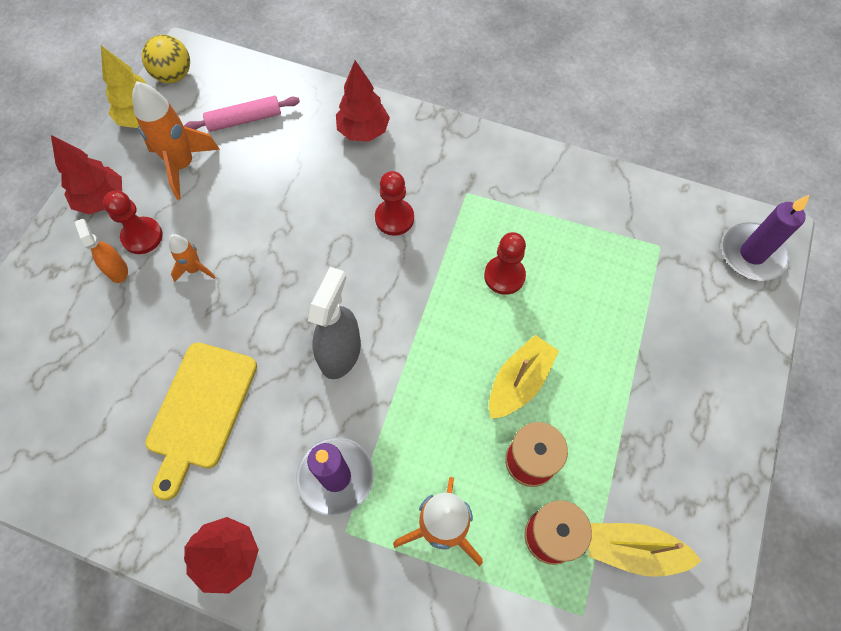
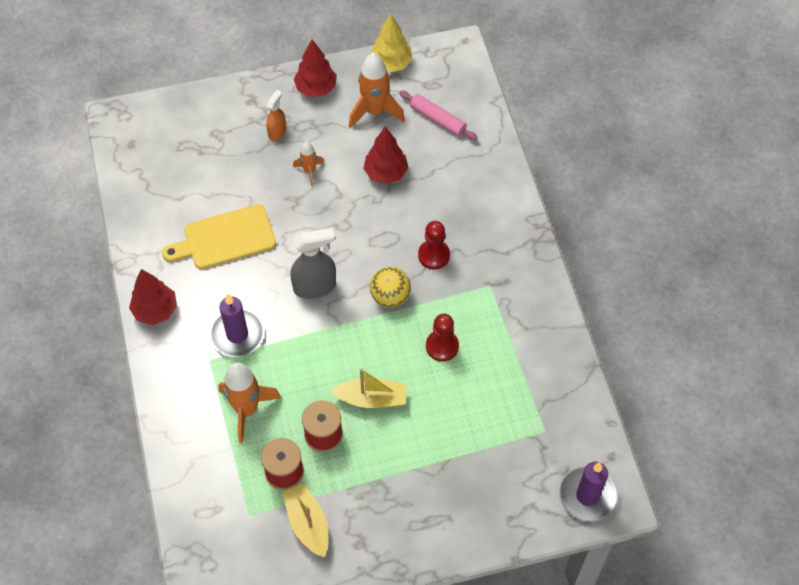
camera: 55 degrees right, 5 degrees down
(142, 236) = (308, 128): red pawn -> none
(174, 75) = (438, 55): yellow ball -> yellow ball (390, 296)
(363, 131) = (487, 193): red tree -> red tree (386, 173)

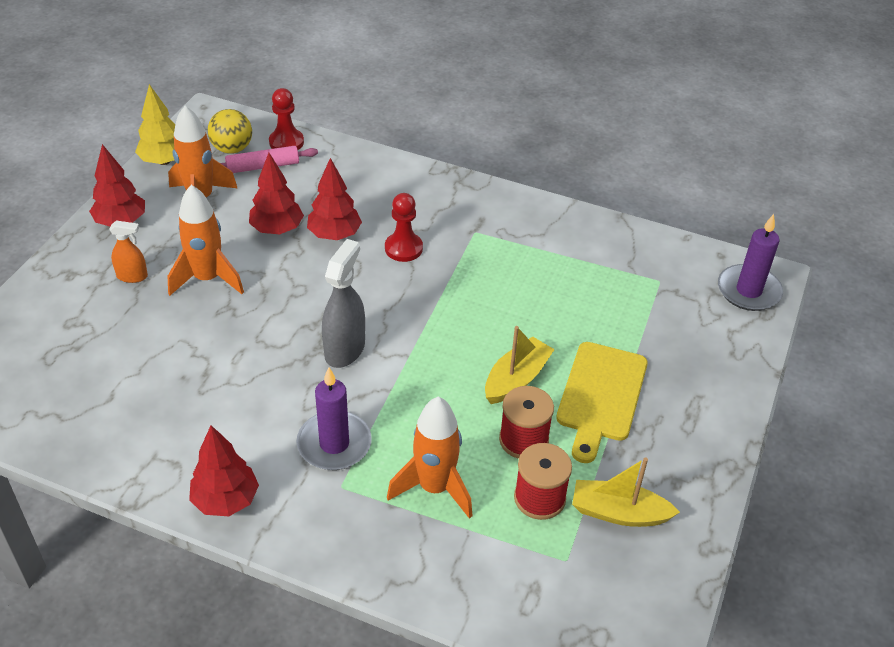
camera: 55 degrees left, 15 degrees down
(225, 238) = (206, 387): yellow cutting board -> yellow cutting board (601, 396)
(277, 132) = (132, 276): orange spray bottle -> orange spray bottle turned 120 degrees clockwise
(309, 171) = (207, 279): orange rocket -> orange rocket, size x1.85
(390, 296) = (416, 302): yellow ball -> yellow ball (232, 149)
(410, 208) = (334, 235): none -> red tree
(442, 346) = (507, 297): red pawn -> red pawn (286, 142)

